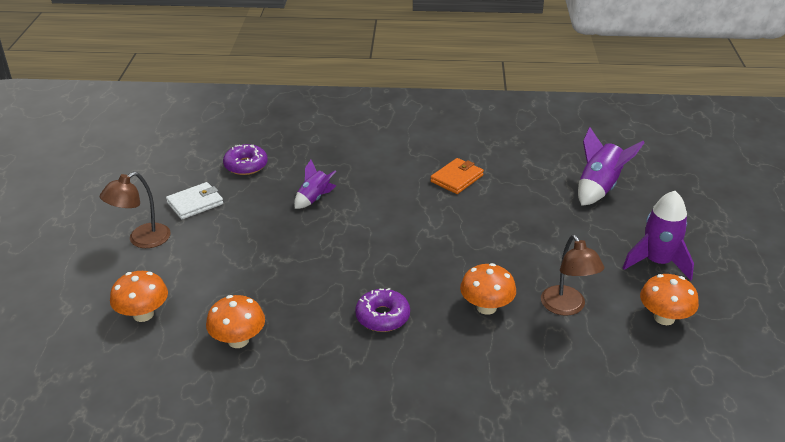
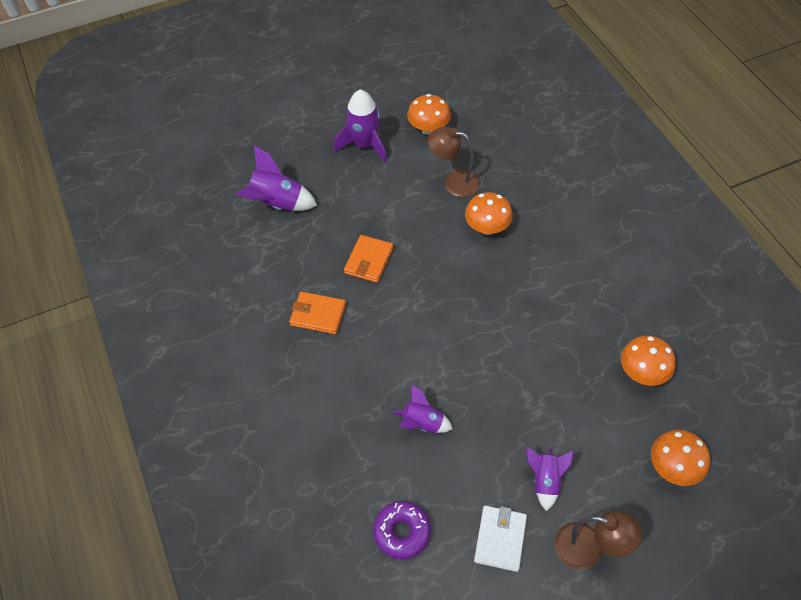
camera: 115 degrees left, 20 degrees up
(195, 203) = (500, 539): white wallet -> white wallet turned 75 degrees clockwise
(210, 240) = (545, 480): none -> purple rocket
(382, 316) = (544, 288): purple donut -> none
(496, 220) = (369, 260): none -> orange wallet
(567, 307) = (454, 182): brown lamp -> brown lamp turned 120 degrees counterclockwise

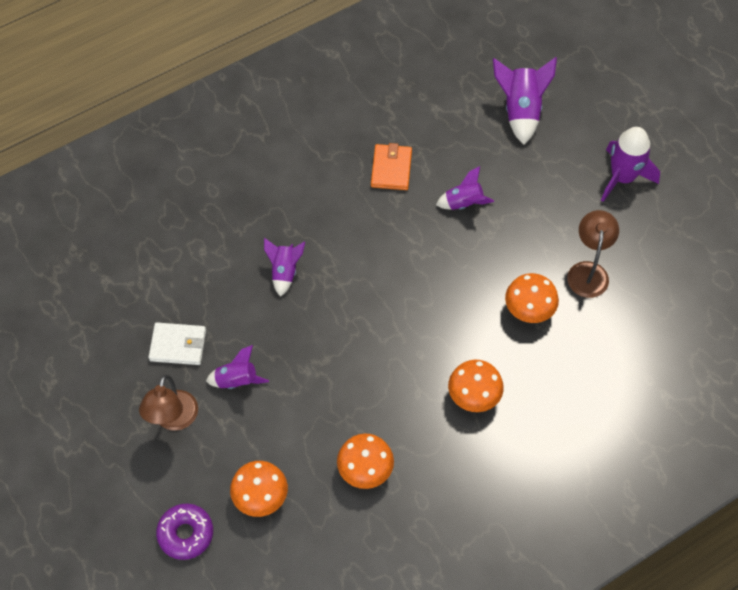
camera: 80 degrees right, 5 degrees up
(369, 260) = (463, 203): orange wallet -> purple rocket
(402, 532) = (179, 267): purple donut -> purple donut (186, 534)
(428, 129) = (664, 238): orange mushroom -> orange mushroom (474, 396)

